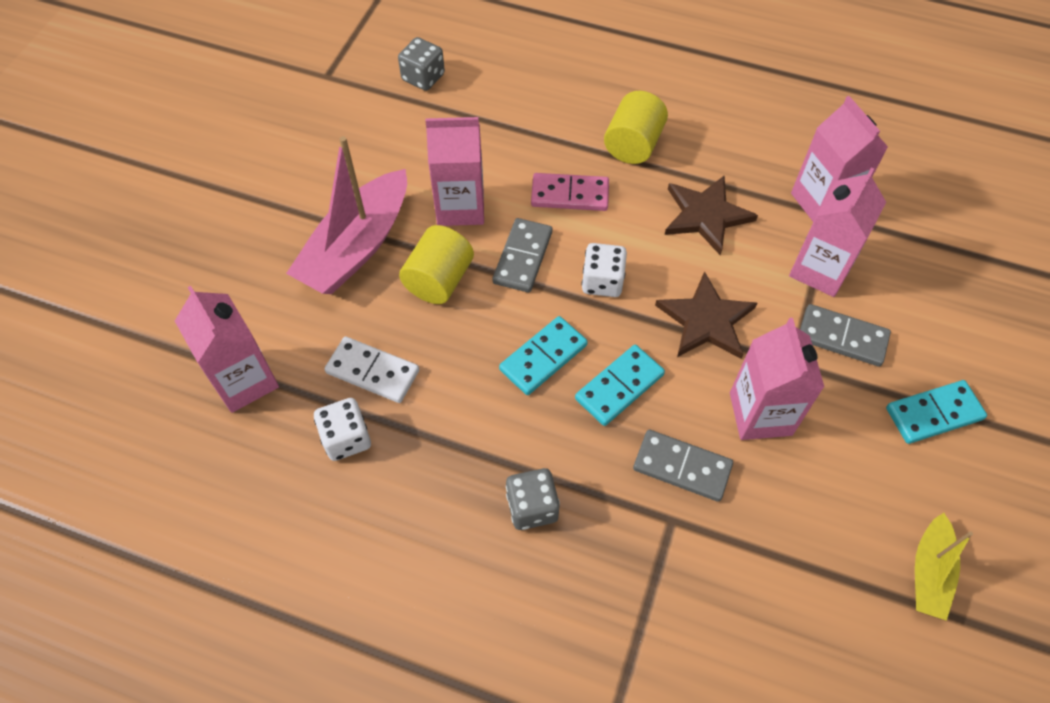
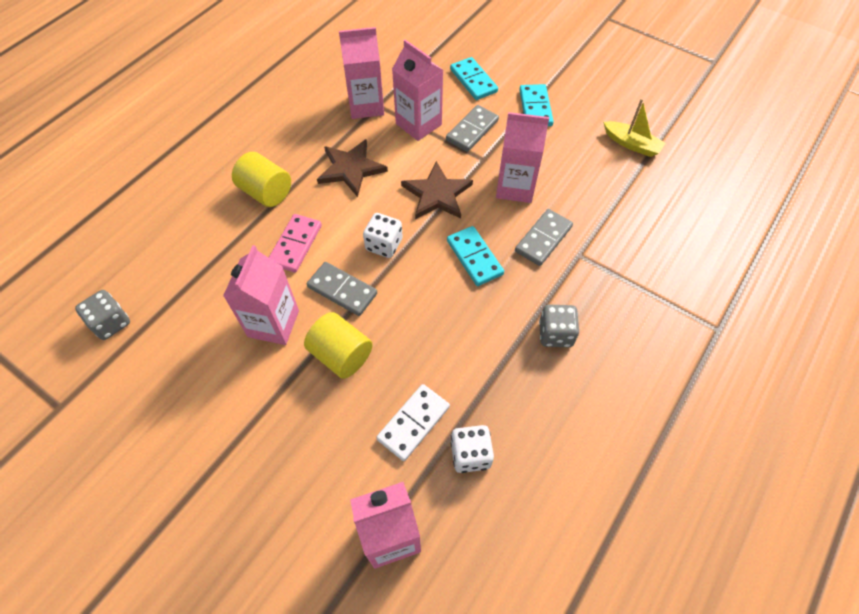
camera: 75 degrees left, 0 degrees up
(357, 247) = (281, 414): pink boat -> none
(543, 357) = (436, 298): turquoise domino -> turquoise domino (473, 81)

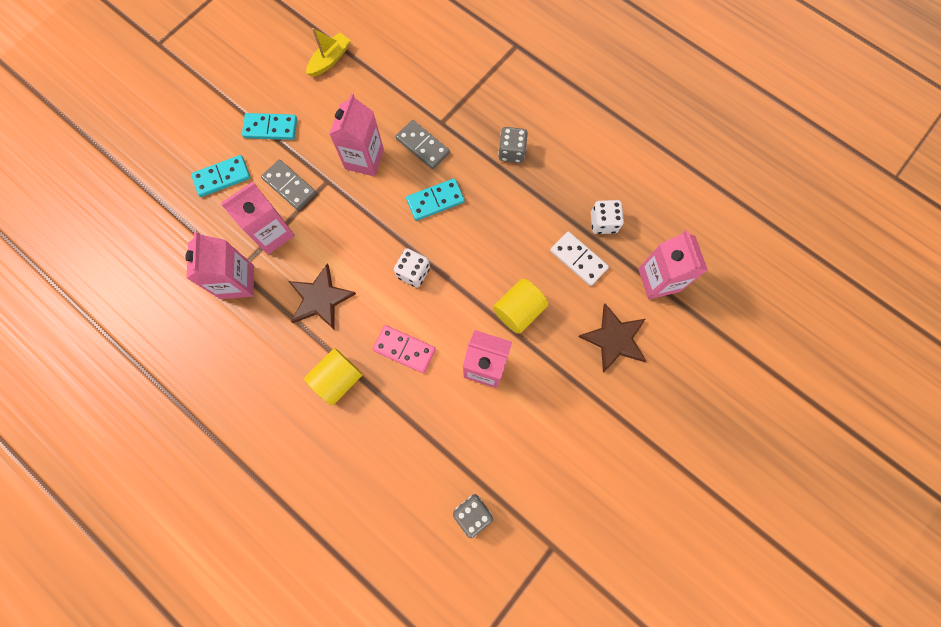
camera: 85 degrees left, 15 degrees up
(342, 290) = (457, 309): grey domino -> none
(437, 194) = (363, 224): brown star -> brown star (614, 339)

